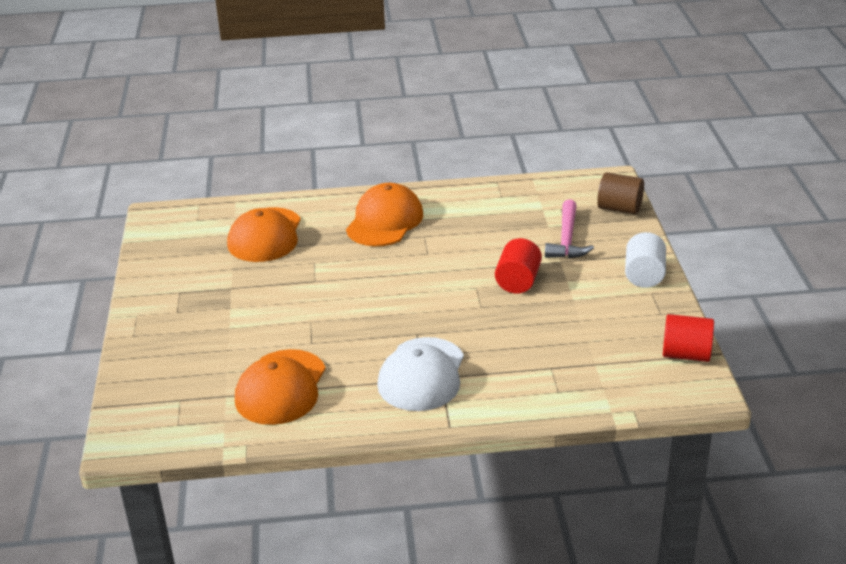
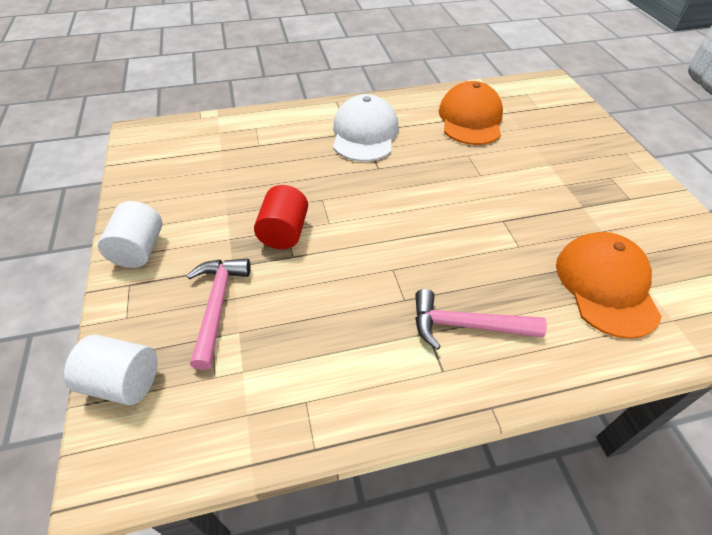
camera: 170 degrees right, 15 degrees up
(384, 221) = (466, 325): orange cap -> pink hammer
(619, 208) = (123, 382): brown cylinder -> white cylinder
(686, 354) = (138, 162): red cylinder -> none

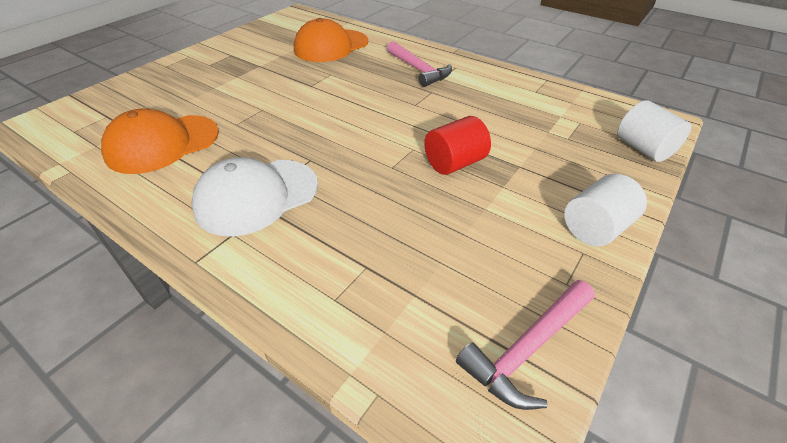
camera: 130 degrees left, 5 degrees down
(217, 306) = (552, 150): pink hammer -> pink hammer (527, 348)

